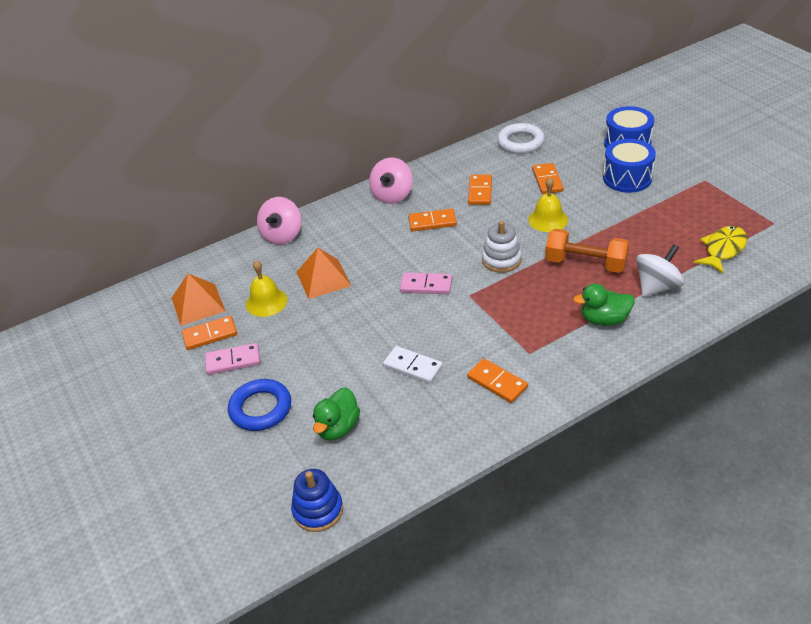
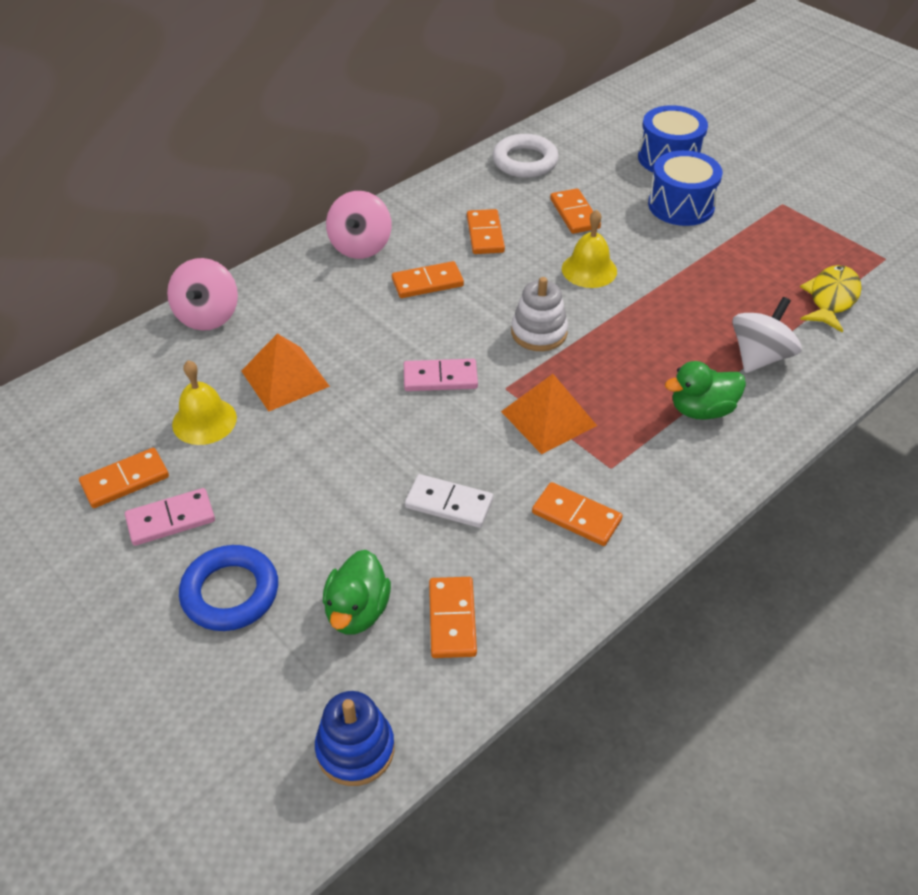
camera: 15 degrees left, 5 degrees up
(198, 304) = (96, 433): orange pyramid -> orange pyramid (548, 418)
(398, 439) = (452, 619): none -> orange domino
(585, 263) = (656, 330): orange dumbbell -> none

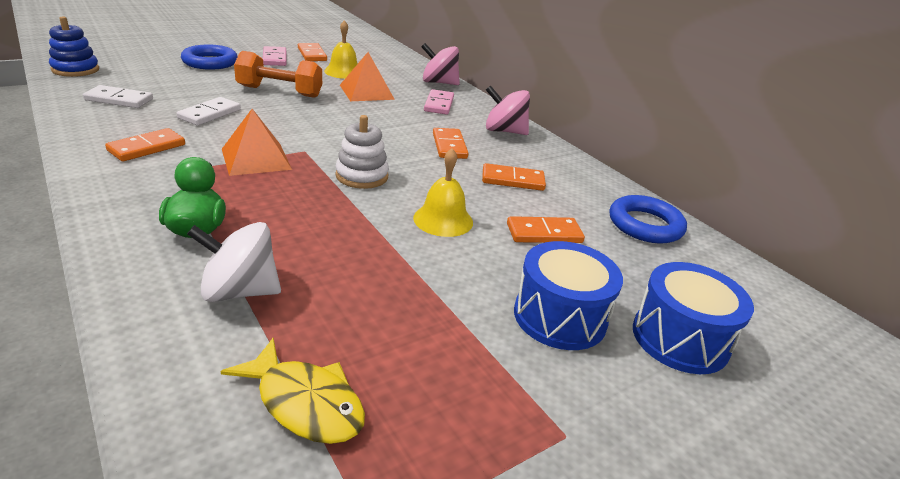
camera: 95 degrees right, 15 degrees down
(329, 463) = (280, 92): none -> orange dumbbell
(357, 611) = (159, 82): green duck -> none
(440, 378) = (333, 131): pink domino -> pink domino (439, 104)
(452, 619) = (119, 99): orange domino -> white domino
(525, 161) = (645, 225): white ring -> blue ring
(759, 357) = (239, 291): white spinning top -> white spinning top turned 135 degrees clockwise

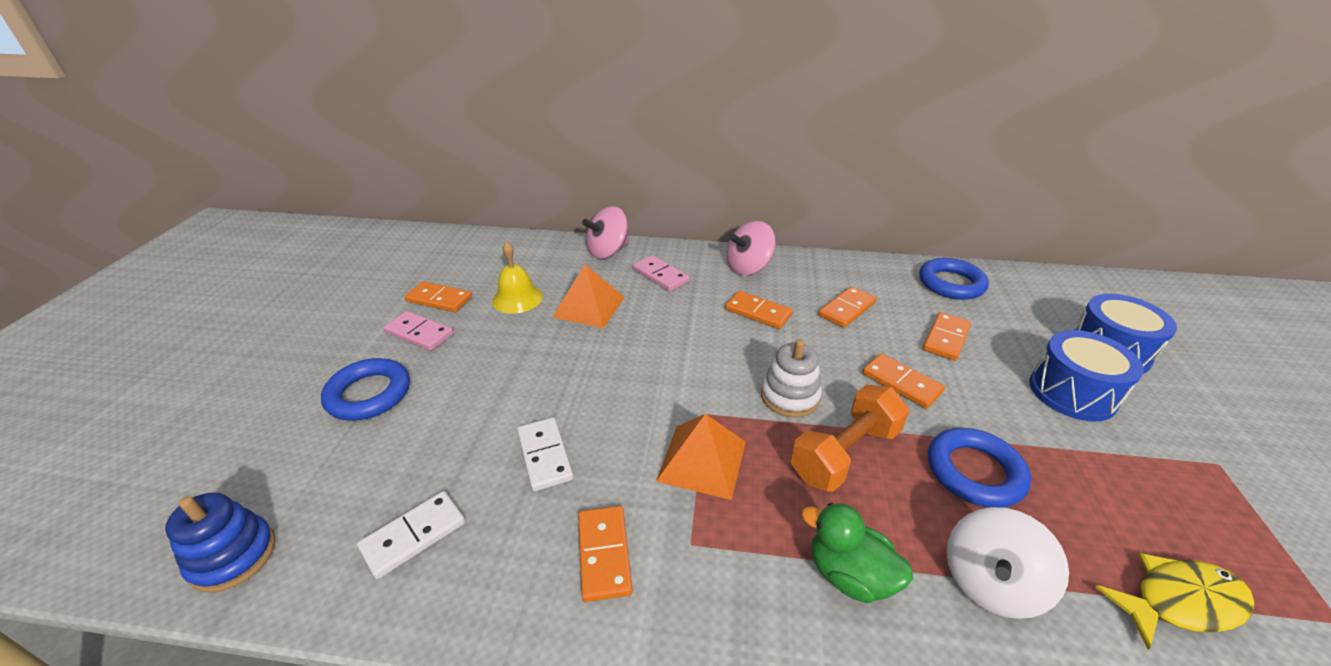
camera: 45 degrees left, 5 degrees up
(280, 92) = (529, 369): orange dumbbell -> orange dumbbell (844, 453)
(366, 270) = (974, 472): none -> blue ring
(443, 220) = (901, 383): yellow bell -> orange domino

